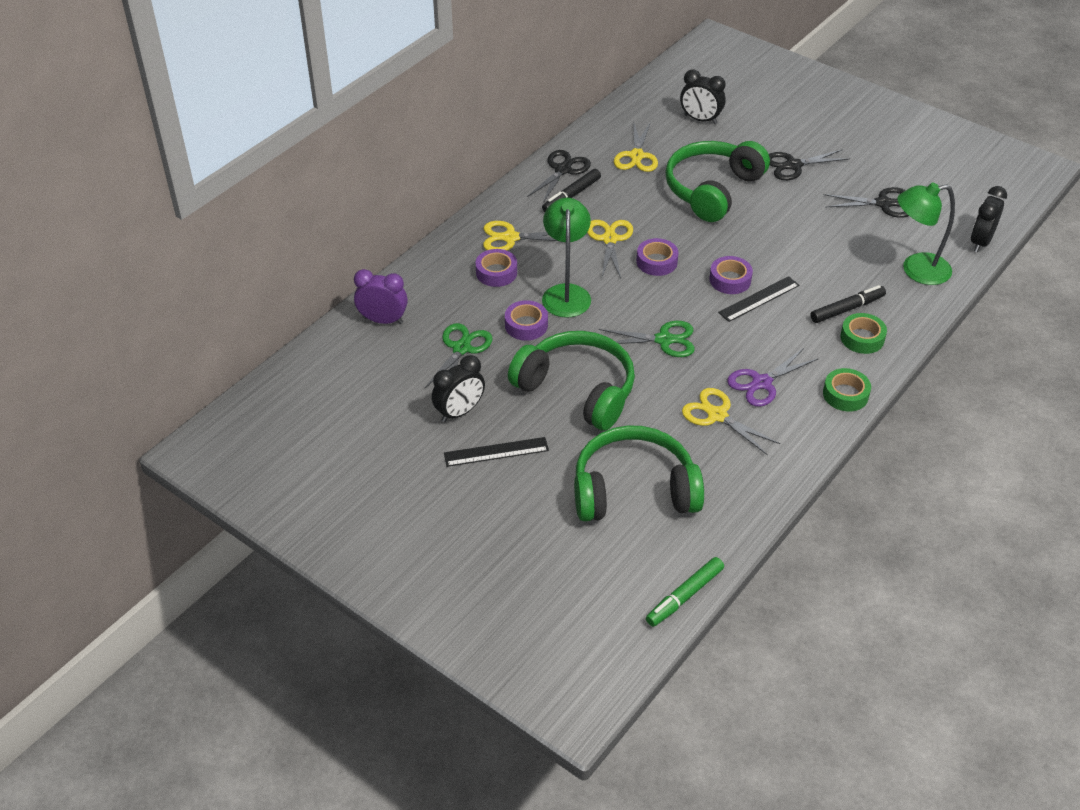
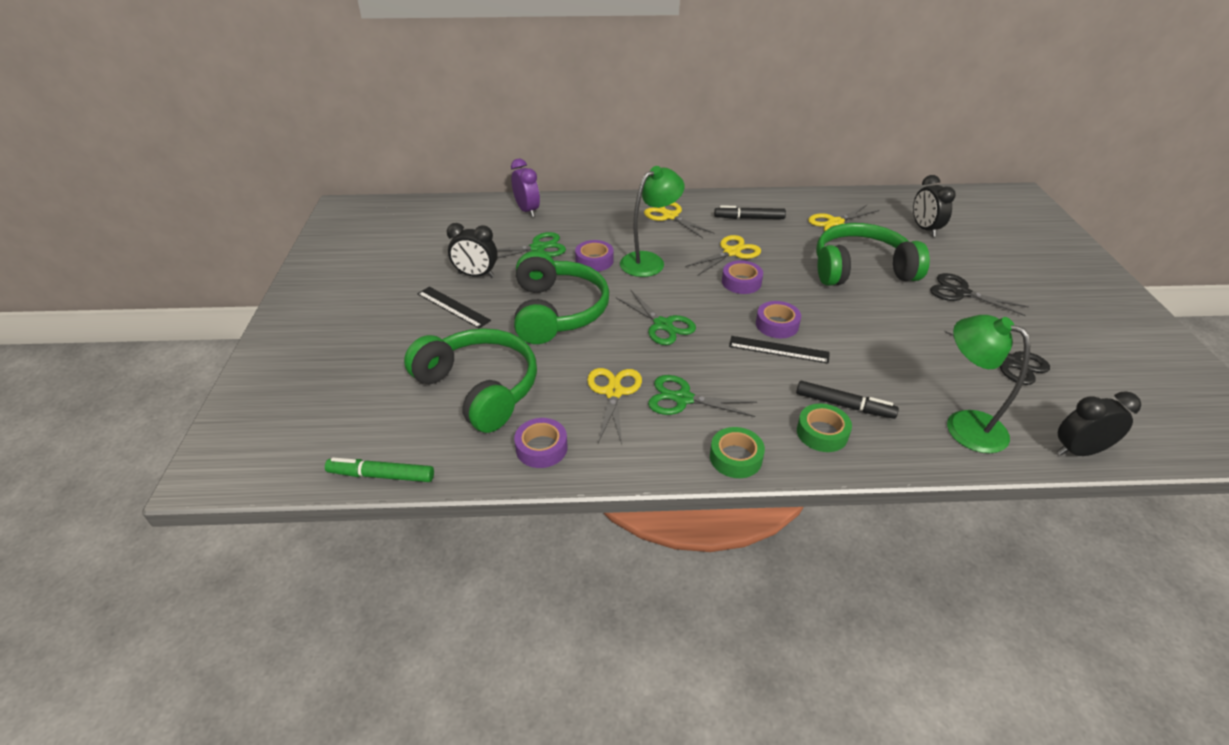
camera: 50 degrees right, 5 degrees down
(496, 272) = (629, 227): purple tape -> purple tape (541, 448)
(563, 170) = (768, 203): black scissors -> none
(761, 383) = (683, 399): purple scissors -> green scissors

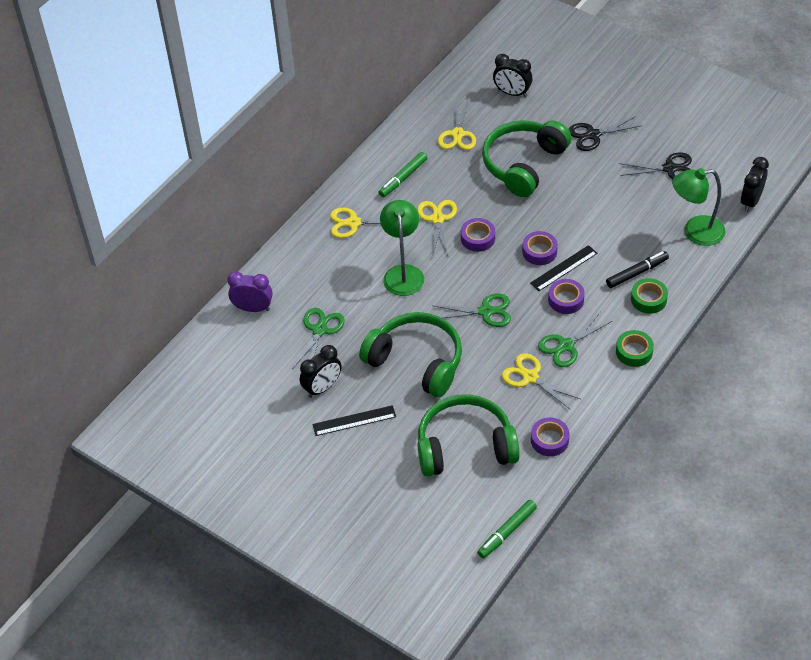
camera: 50 degrees left, 10 degrees up
(594, 261) = (371, 305): purple tape -> purple tape (566, 300)
(749, 218) = (403, 178): black marker -> green marker

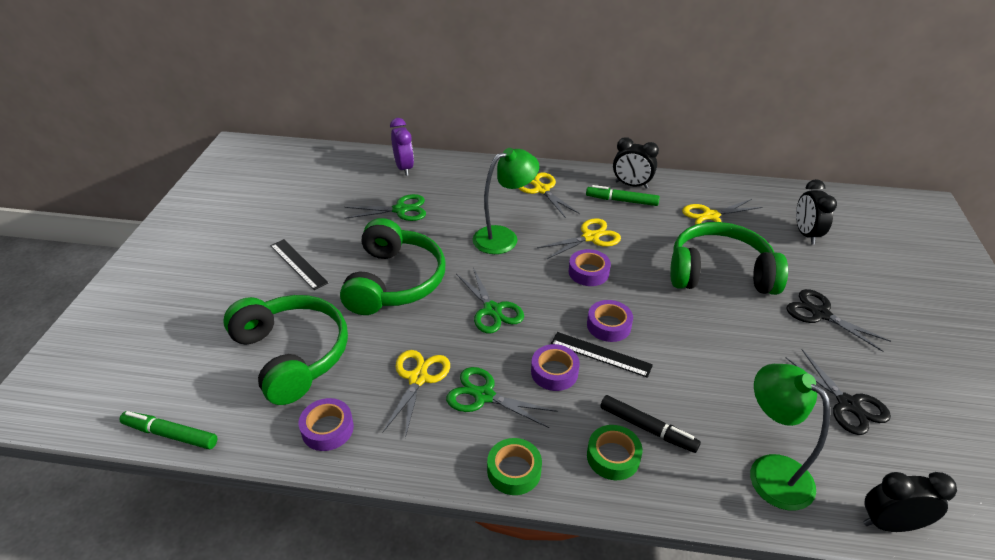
camera: 60 degrees right, 10 degrees down
(322, 388) = (331, 232): black clock -> black clock (631, 185)

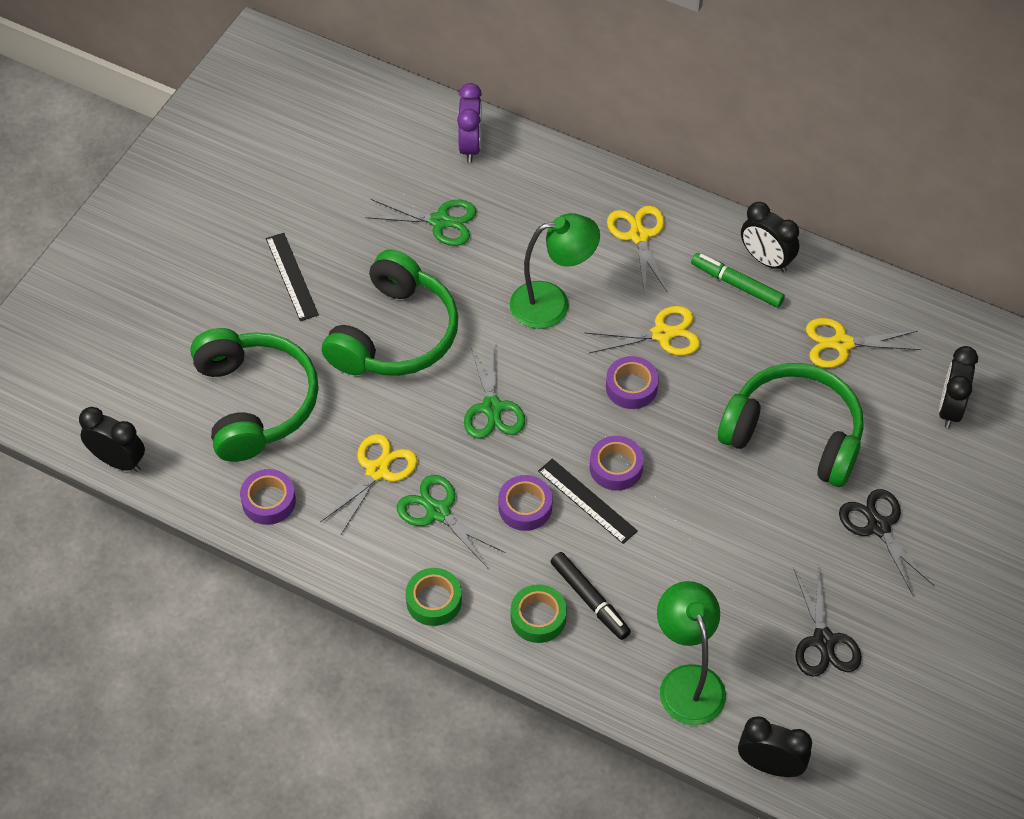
camera: 20 degrees right, 15 degrees up
(170, 434) = (118, 461): green marker -> black clock

